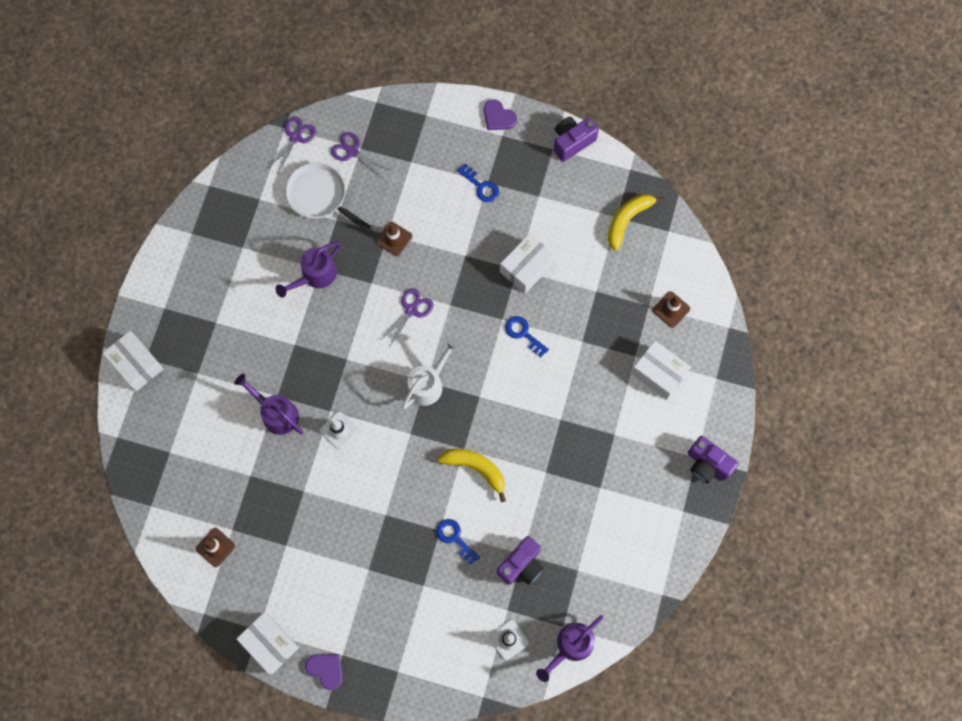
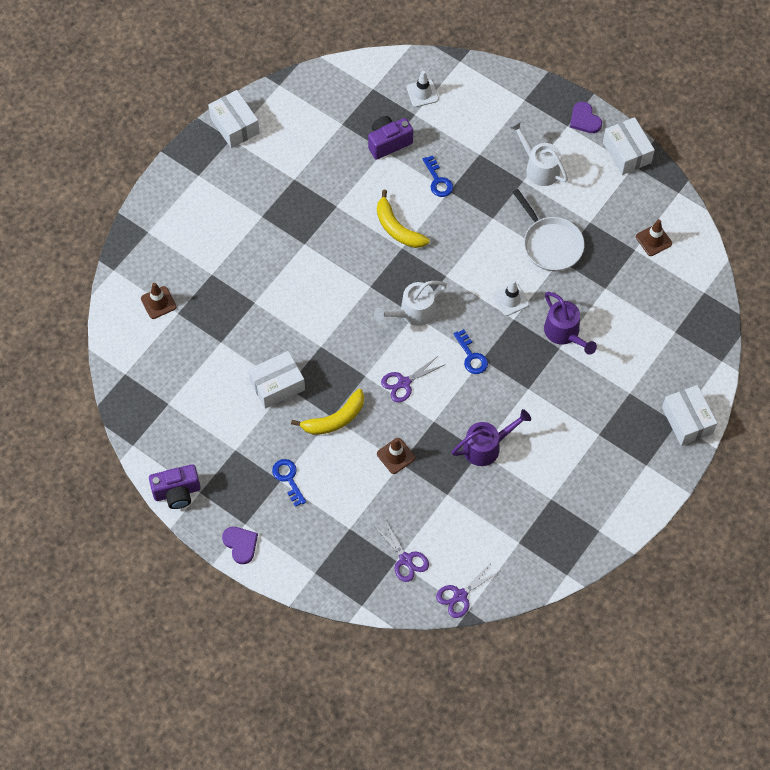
camera: 160 degrees left, 10 degrees down
(320, 196) = (455, 524): white pan -> white pan (550, 244)
(357, 592) = (539, 167): none -> white watering can
(523, 334) = (306, 326): blue key -> blue key (471, 356)
(571, 646) = (372, 73): purple watering can -> none
(627, 220) = (159, 397): yellow banana -> yellow banana (335, 419)
(658, 373) = (197, 252): white box -> white box (235, 125)
(707, 464) = (191, 167): purple camera -> none

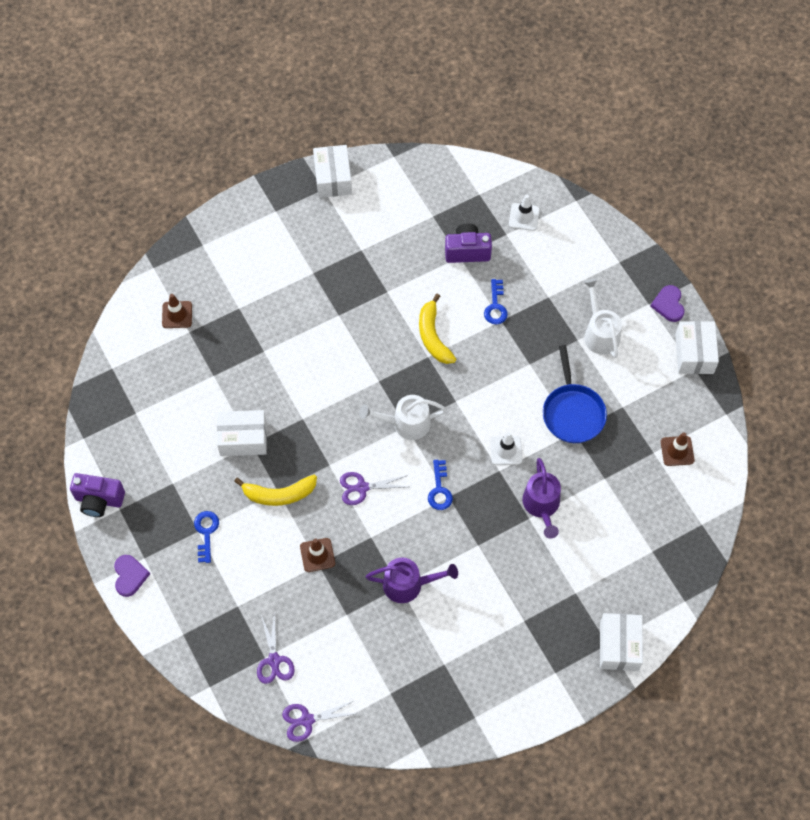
camera: 25 degrees right, 0 degrees up
(550, 244) = (572, 412): white pan -> blue pan

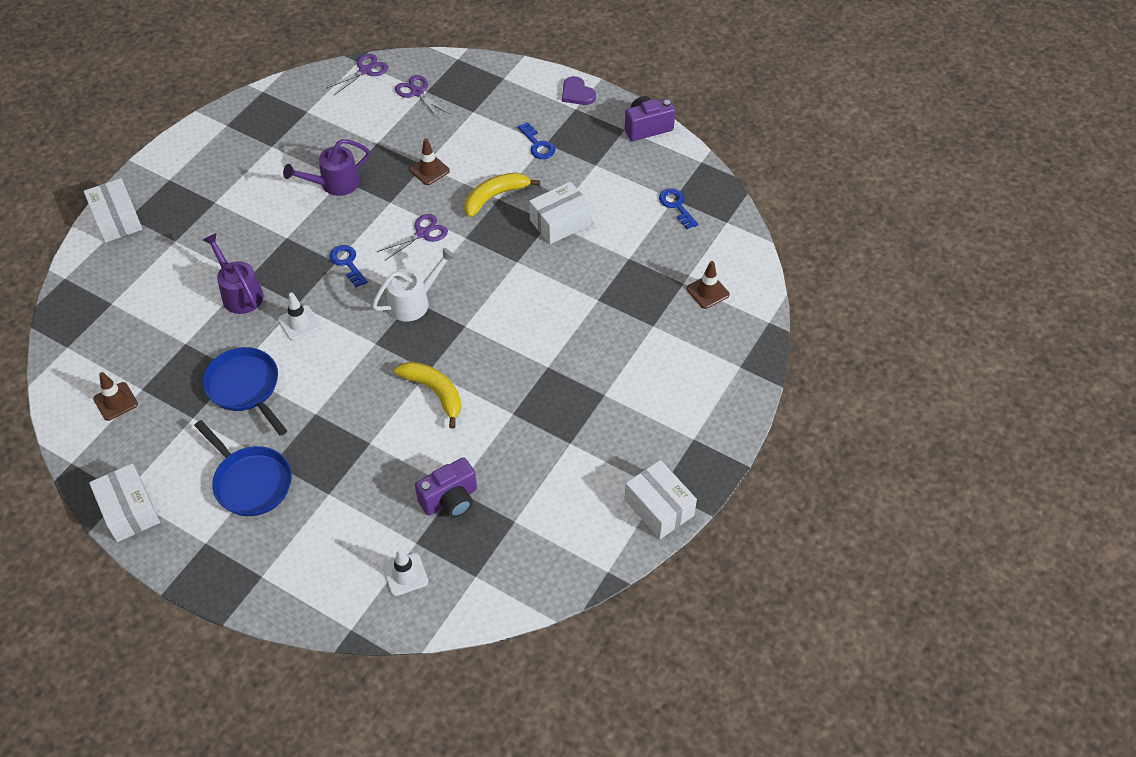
camera: 150 degrees right, 10 degrees down
(495, 306) = (384, 454): blue key -> blue key (676, 206)
(600, 333) = (250, 482): white watering can -> blue pan
(668, 304) = (180, 553): purple heart -> none

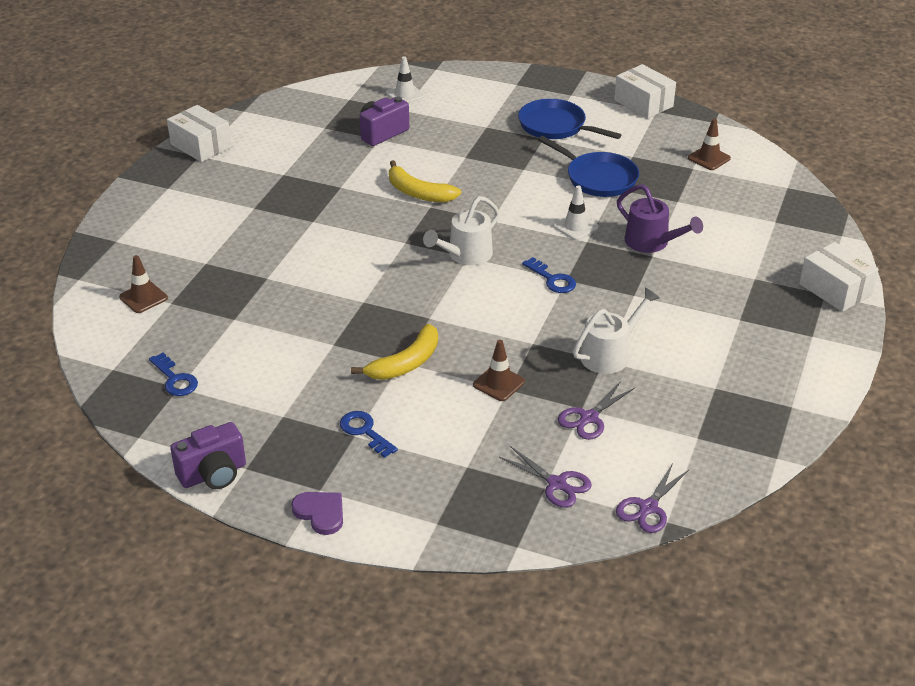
camera: 170 degrees right, 15 degrees down
(334, 184) = (610, 354): purple watering can -> white watering can
(422, 233) = (480, 315): purple scissors -> purple scissors (589, 418)
(560, 222) = (320, 345): white box -> none

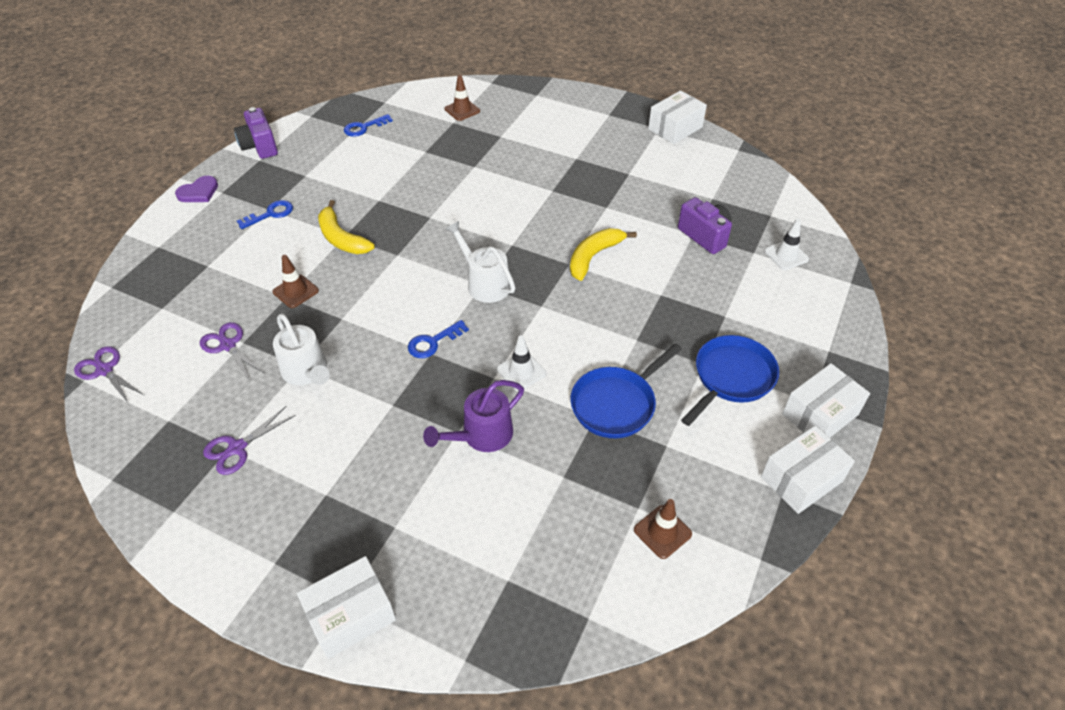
camera: 95 degrees right, 10 degrees up
(557, 484) = (162, 316): purple scissors -> purple scissors (237, 448)
(582, 92) = (820, 414): none -> white box

